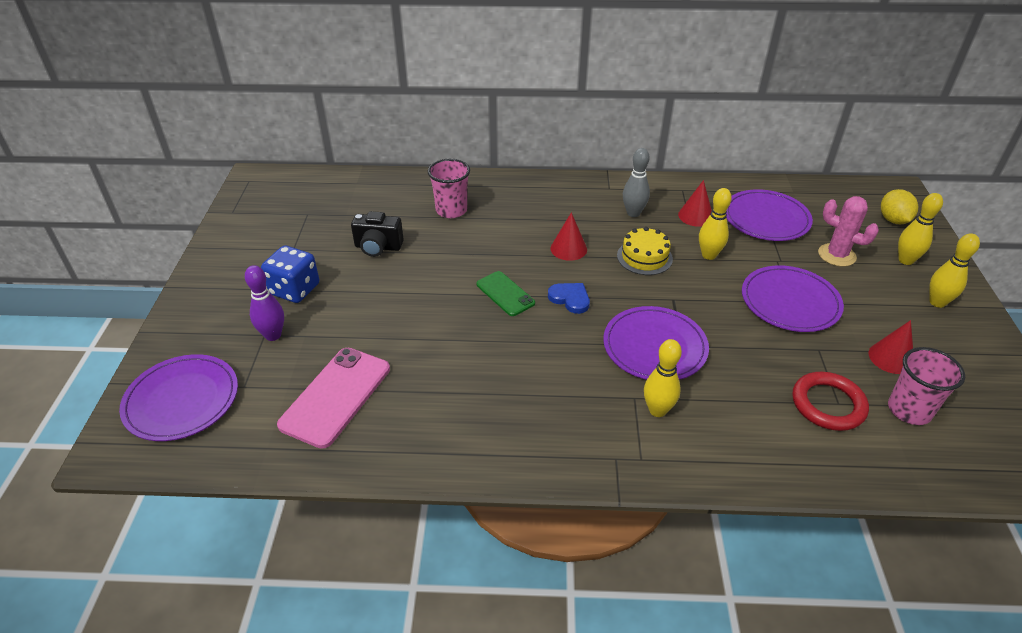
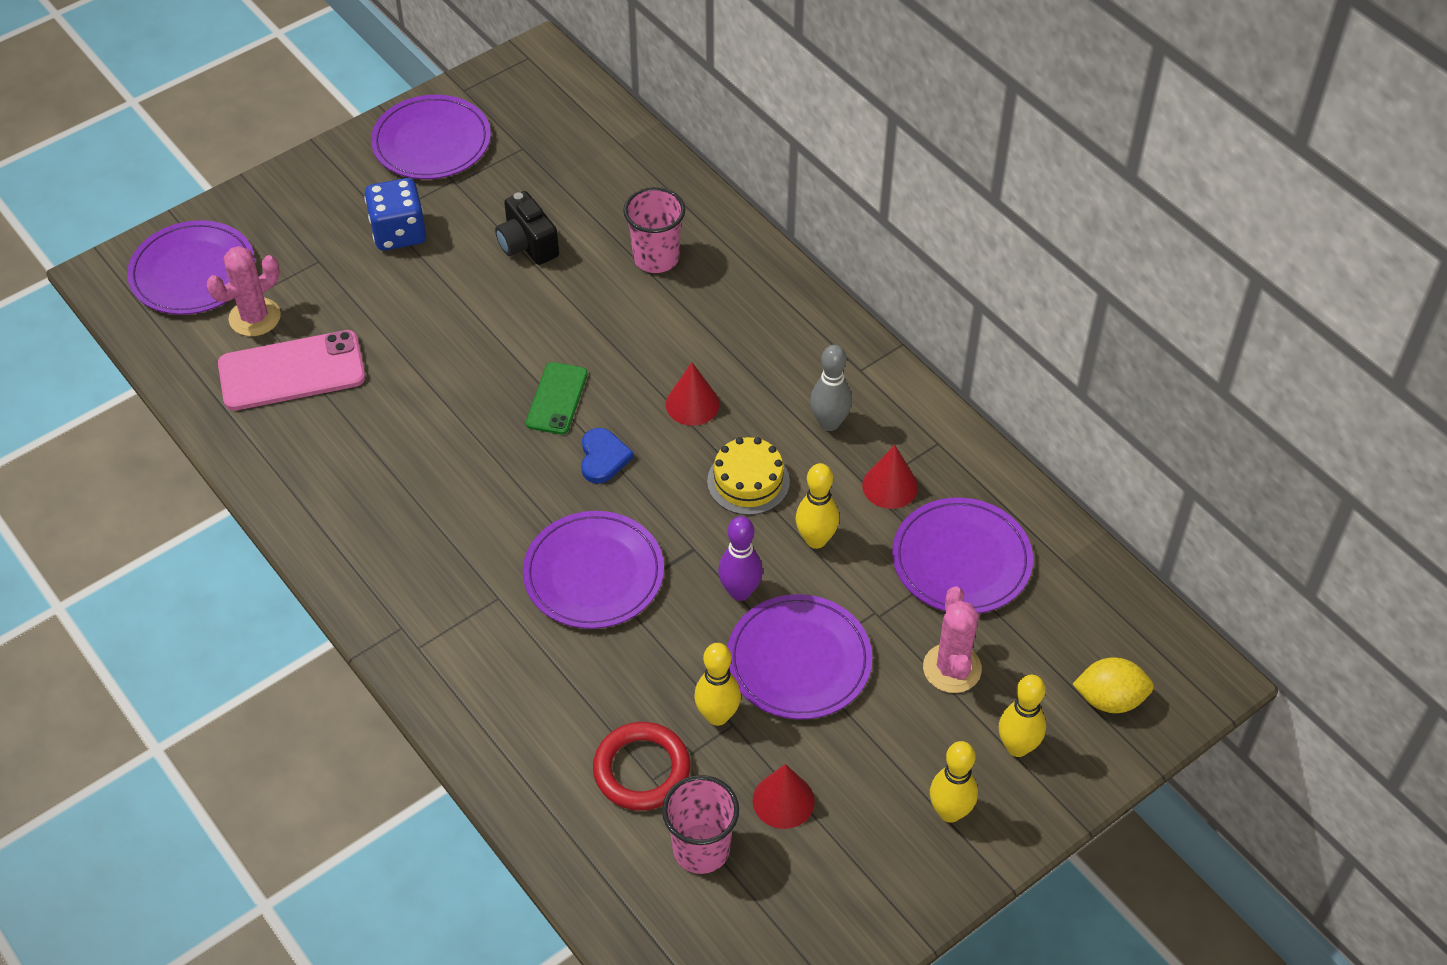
camera: 50 degrees right, 10 degrees up
(249, 242) = (431, 142): none -> purple plate
(266, 390) = (255, 317): none -> pink cactus
(273, 335) = (324, 267): purple bowling pin -> purple bowling pin (740, 592)
(657, 410) = (497, 626): yellow bowling pin -> yellow bowling pin (717, 716)
(893, 220) = (1109, 699): yellow lemon -> yellow lemon turned 45 degrees clockwise

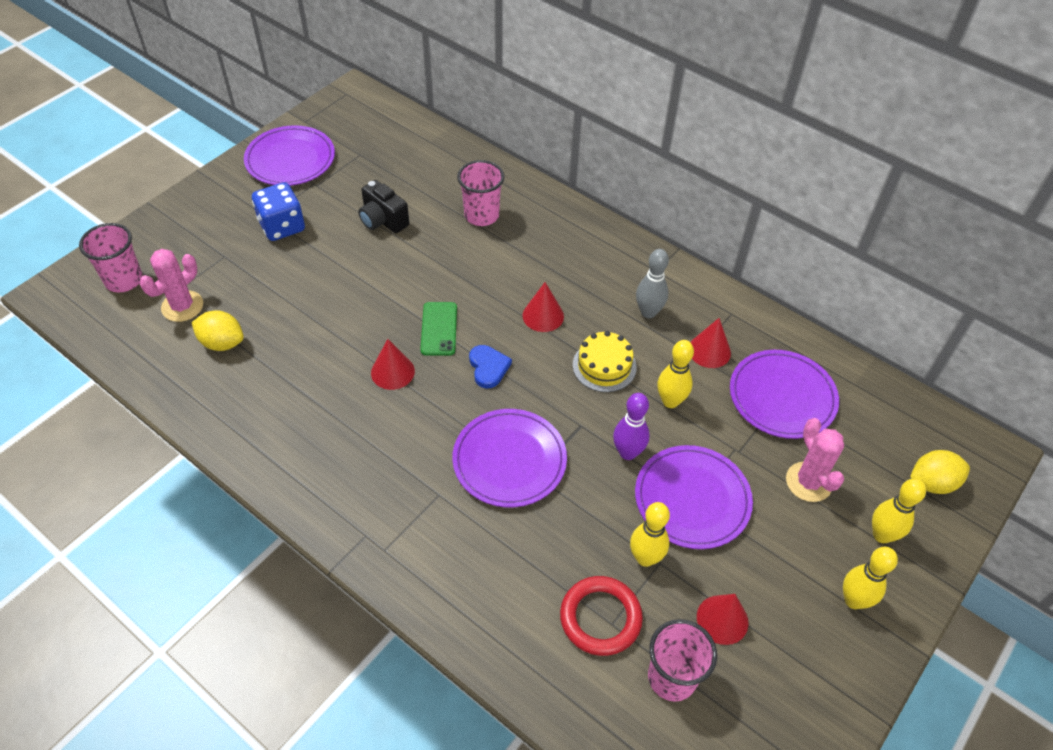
camera: 15 degrees left, 0 degrees up
(193, 272) = (124, 280): purple plate -> pink cup
(292, 371) = (222, 343): pink phone -> yellow lemon
(485, 442) = (392, 372): none -> red cone

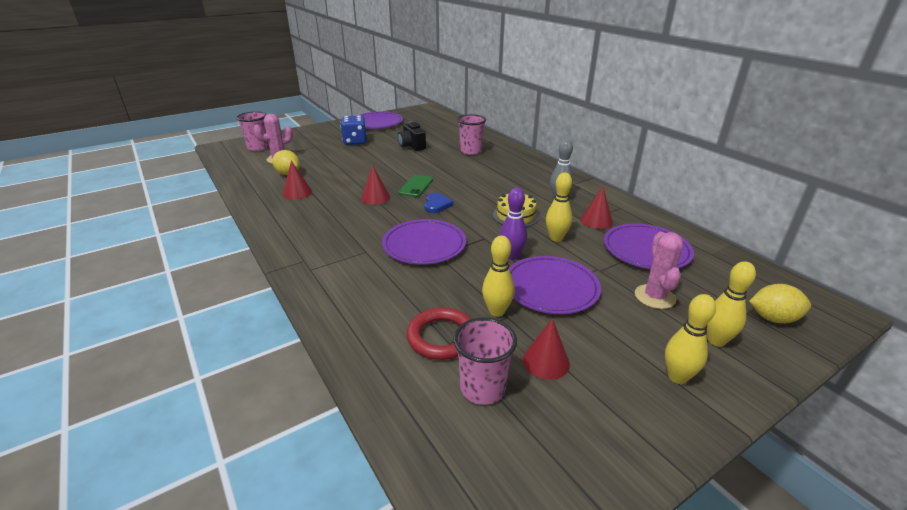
camera: 20 degrees right, 20 degrees down
(543, 315) = (486, 190): red cone -> red cone (297, 192)

